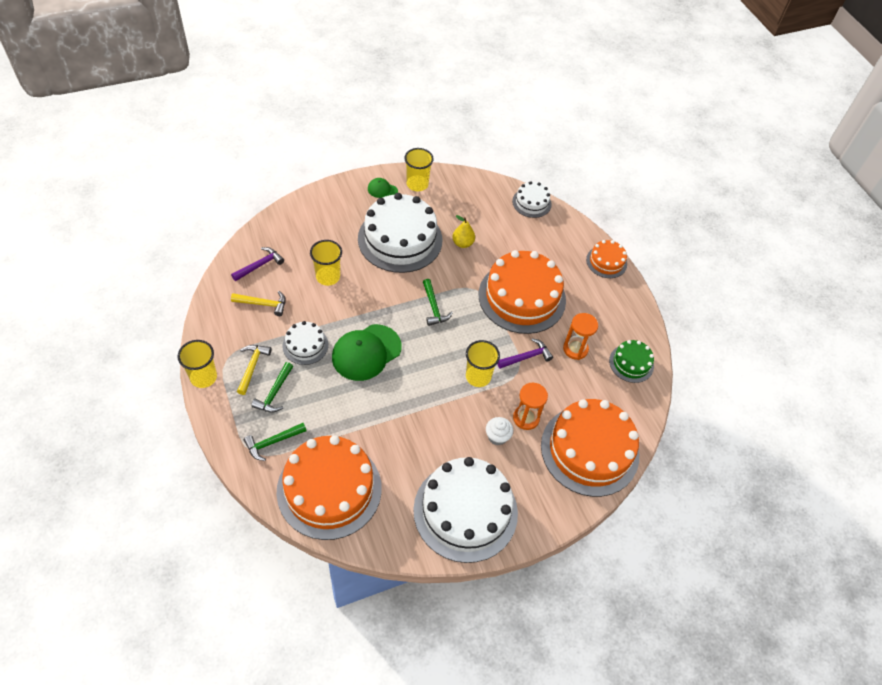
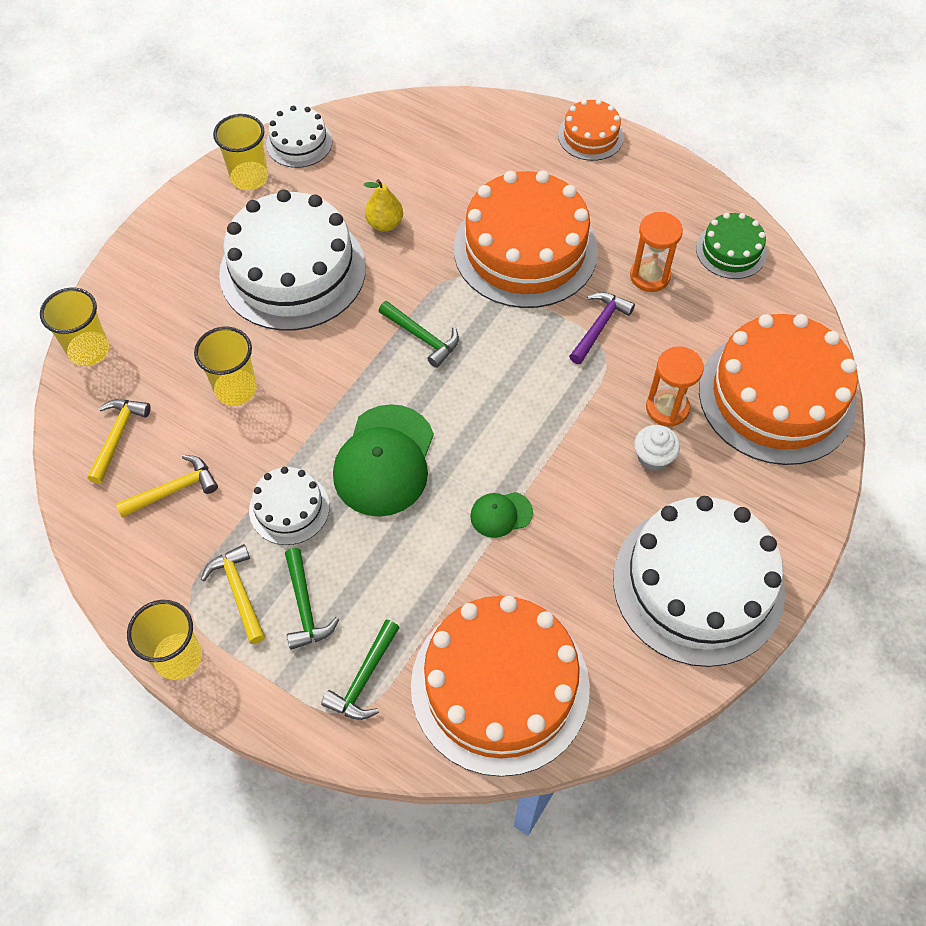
camera: 30 degrees left, 5 degrees up
(260, 265) = (118, 436): purple hammer -> yellow hammer
(382, 190) = (206, 215): green cap -> green cap (501, 514)
(478, 377) = (561, 394): yellow cup -> yellow cup (89, 350)
(531, 203) = (429, 112): white cake -> white cake (299, 142)

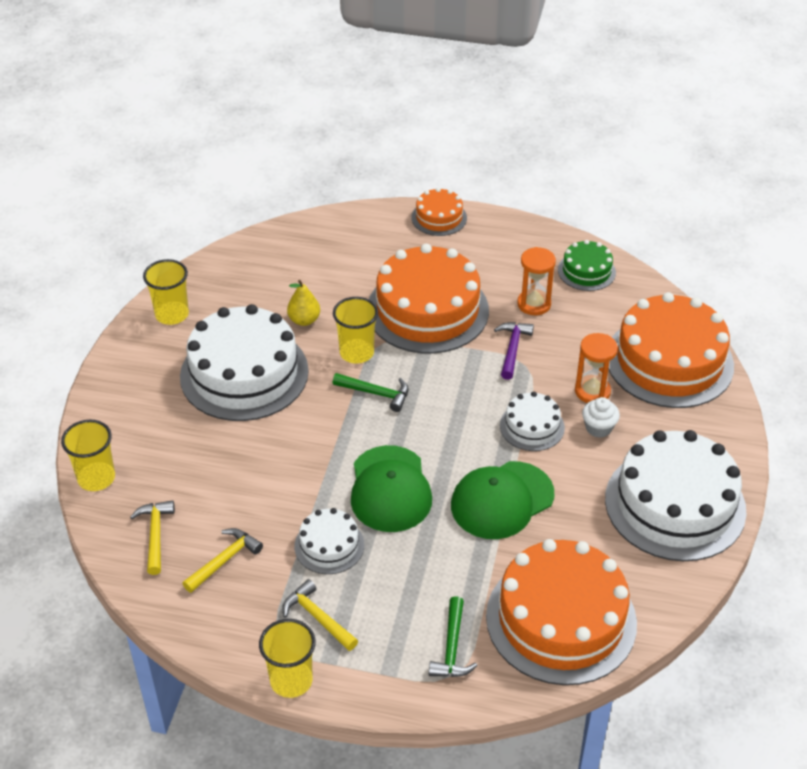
camera: 20 degrees left, 15 degrees down
(235, 389) = (239, 472): yellow cup -> yellow cup (356, 353)
(299, 142) = (202, 279): white cake -> white cake (532, 426)
(305, 607) = (378, 612): green hammer -> none
(501, 514) = (502, 500): green cap -> green cap, size x2.05

